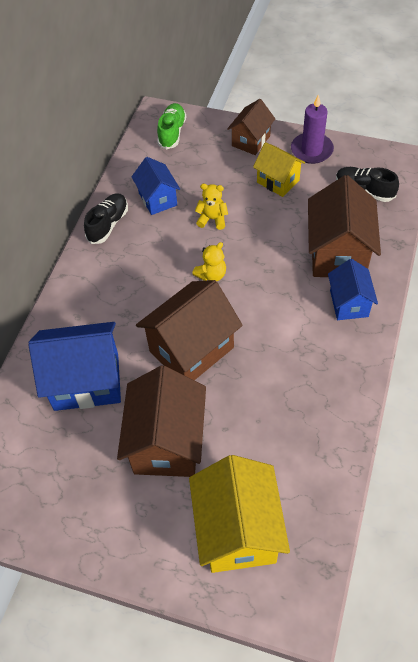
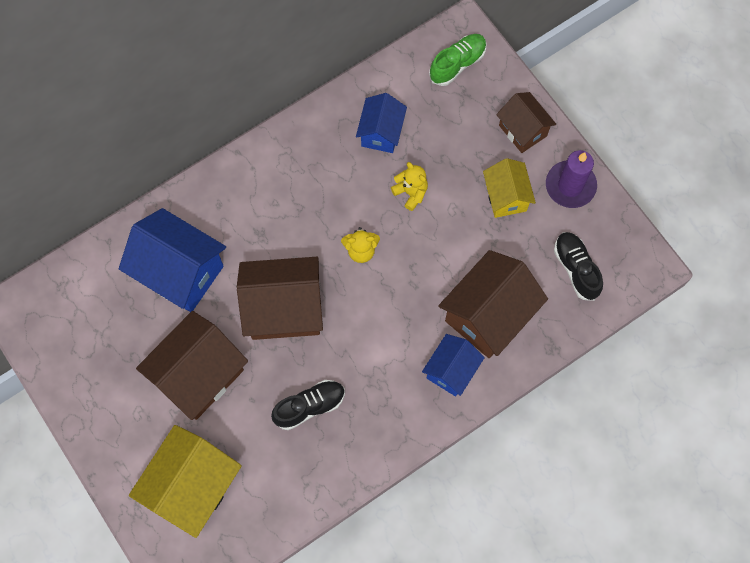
camera: 35 degrees right, 15 degrees up
(108, 224) = (316, 127): black shoe -> black shoe (309, 406)
(251, 141) = (523, 130): brown house -> brown house turned 75 degrees clockwise

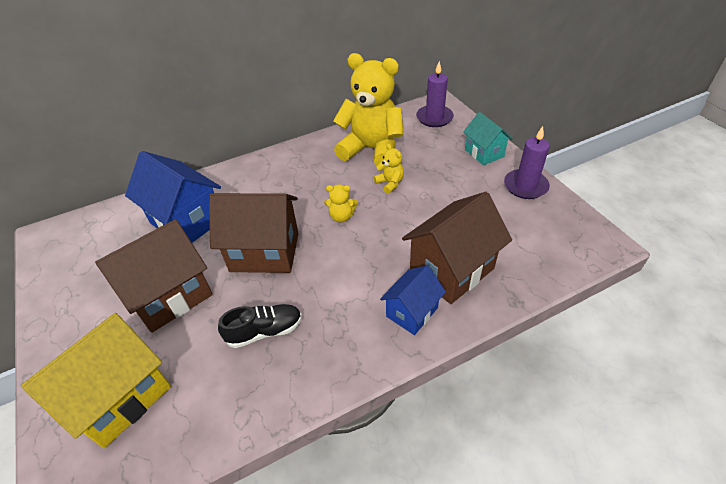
camera: 10 degrees right, 25 degrees down
(381, 133) = (372, 149): blue house -> yellow teddy bear
(457, 64) = (434, 118): green shoe -> purple candle
(506, 197) = (470, 190): yellow house -> none
(523, 130) = (484, 153): brown house -> turquoise house
(576, 269) = (535, 241): black shoe -> none

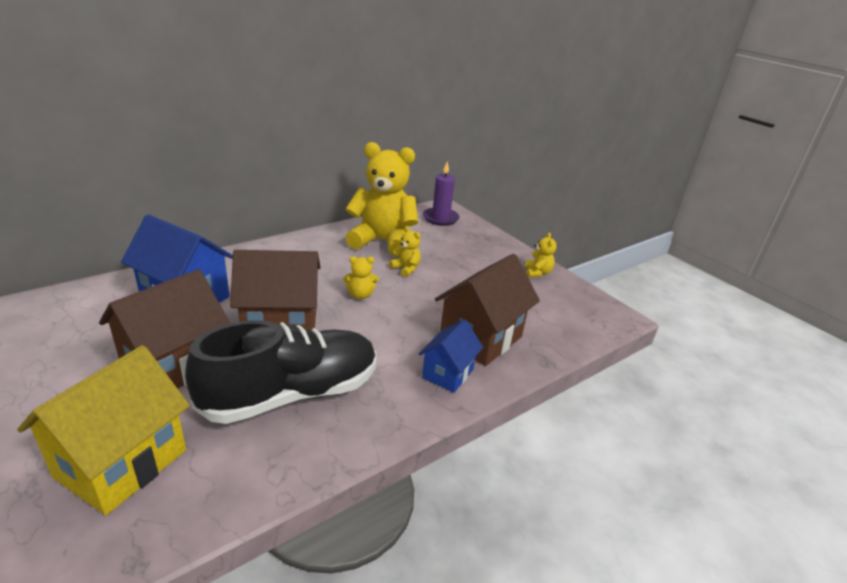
camera: 15 degrees left, 15 degrees down
(265, 331) = (291, 394): black shoe -> black shoe, size x2.07
(484, 153) = (493, 247): turquoise house -> none
(525, 186) = (537, 273): purple candle -> yellow teddy bear

